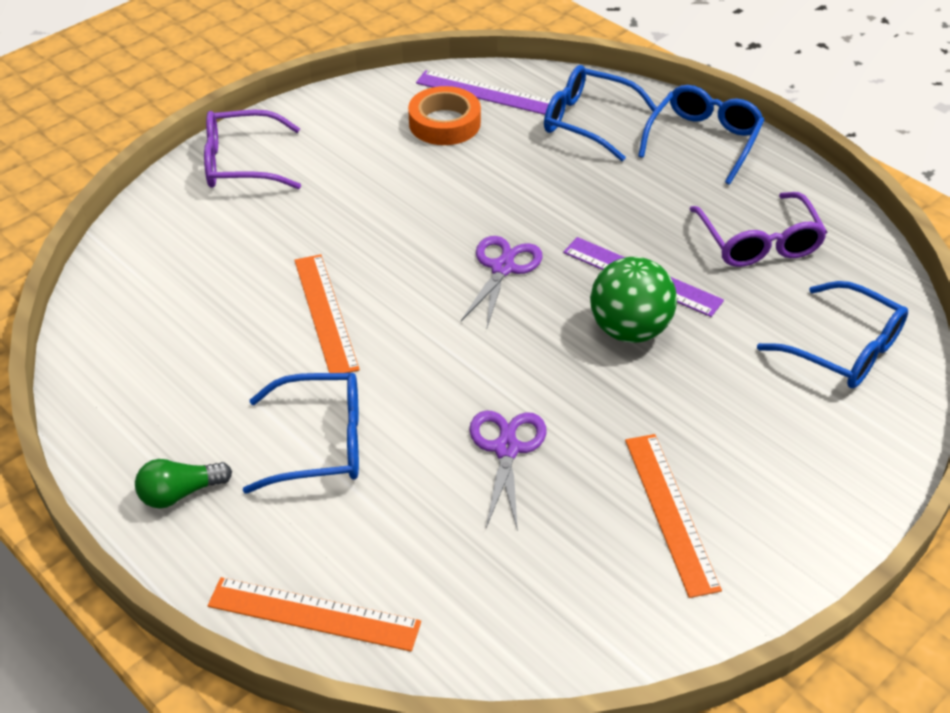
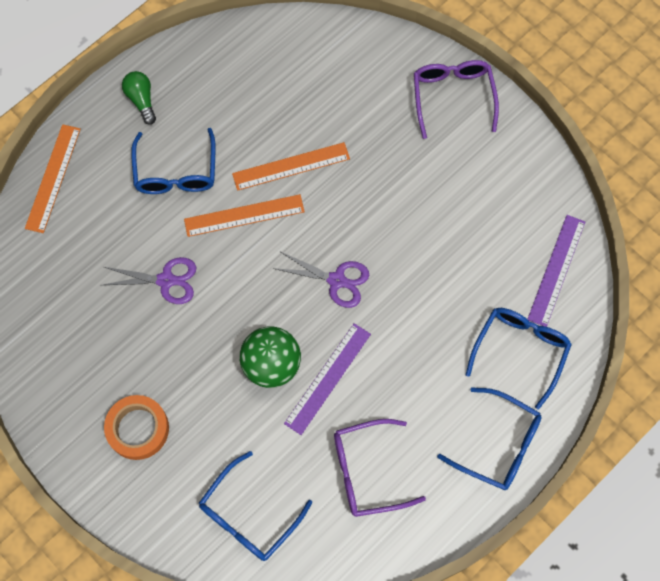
camera: 90 degrees right, 25 degrees up
(444, 123) = (511, 238): orange tape -> orange tape (138, 429)
(671, 512) = (110, 377): orange ruler -> orange ruler (244, 215)

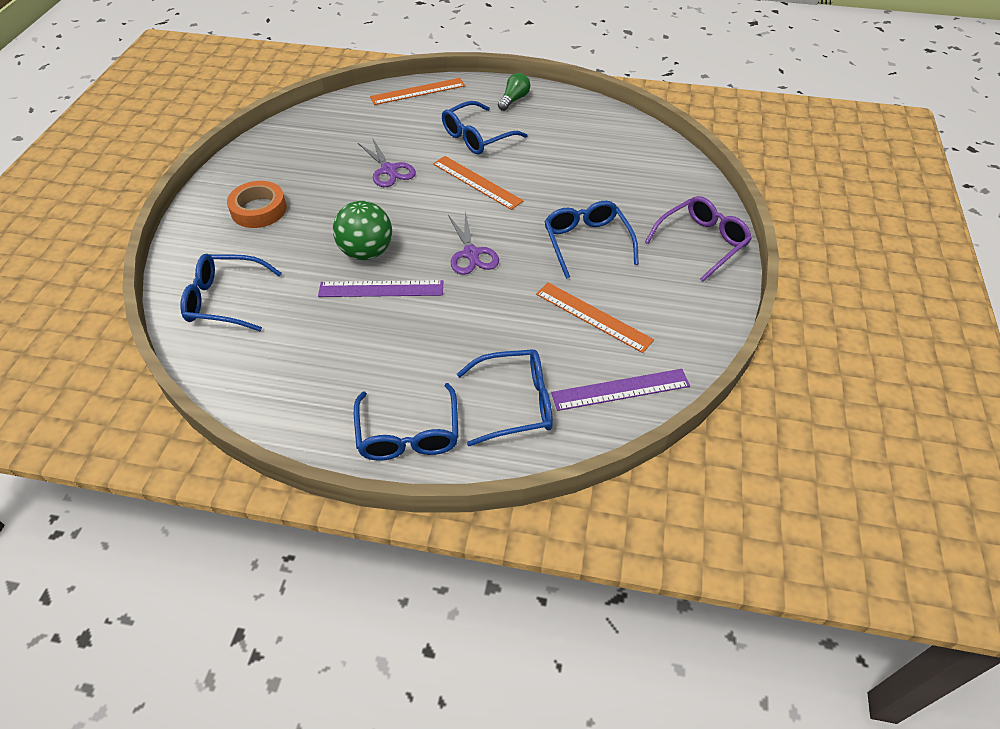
camera: 55 degrees right, 20 degrees down
(291, 166) = (541, 186): orange ruler -> orange ruler (593, 316)
(367, 471) = (314, 353): purple glasses -> none
(389, 182) = (586, 242): none -> blue glasses

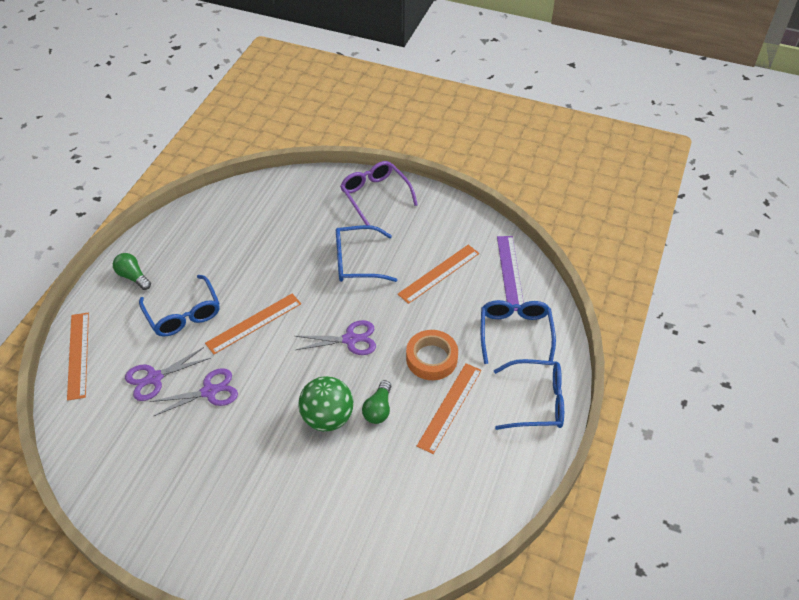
camera: 80 degrees left, 0 degrees up
(225, 300) = (365, 540): blue glasses -> none
(259, 210) = (235, 513): orange tape -> orange tape (431, 358)
(381, 289) = (378, 409): purple ruler -> green light bulb
(390, 349) = (450, 407): none -> orange ruler
(399, 136) = (154, 378): none -> purple scissors

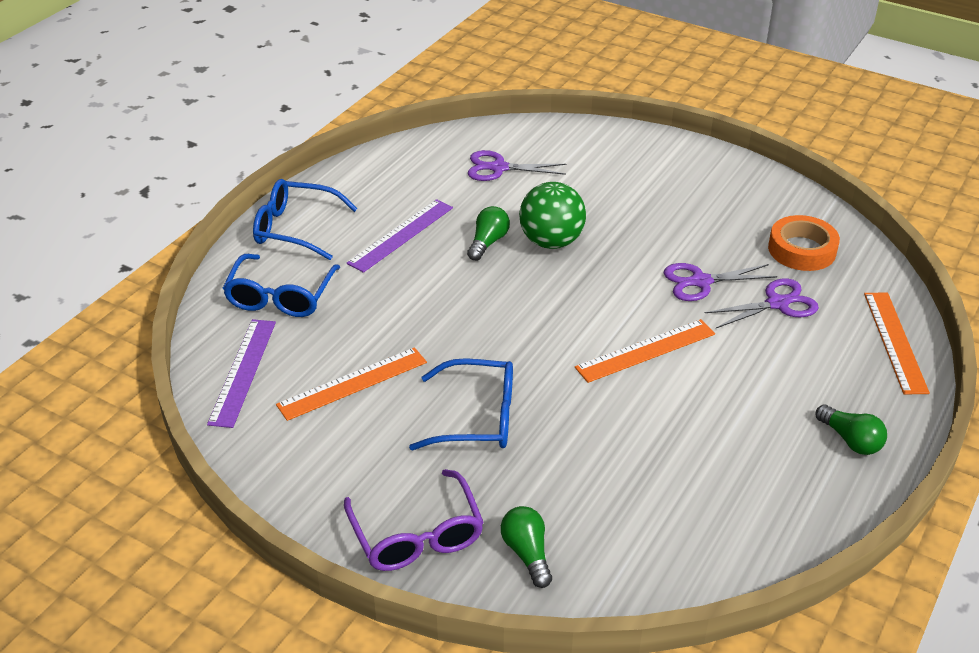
camera: 170 degrees left, 10 degrees down
(183, 314) = (753, 375): blue glasses -> none
(318, 194) = (527, 553): none -> green light bulb
(350, 339) = (508, 315): purple scissors -> purple scissors (498, 168)
(431, 358) = (405, 282): orange tape -> orange tape (802, 250)
(450, 407) = (401, 235): orange ruler -> purple ruler

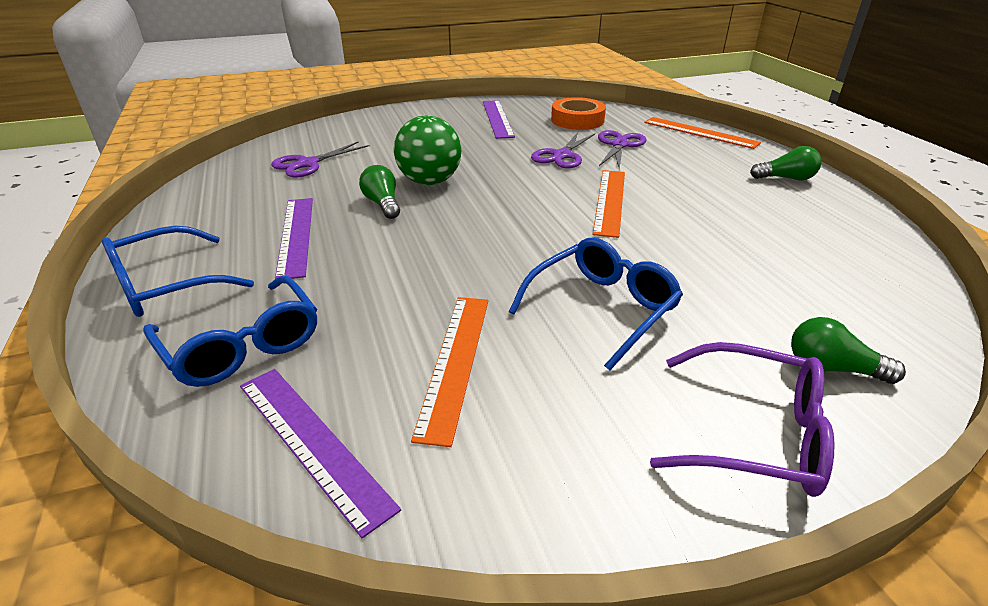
camera: 50 degrees left, 5 degrees down
(729, 202) = (497, 118): none -> purple ruler

